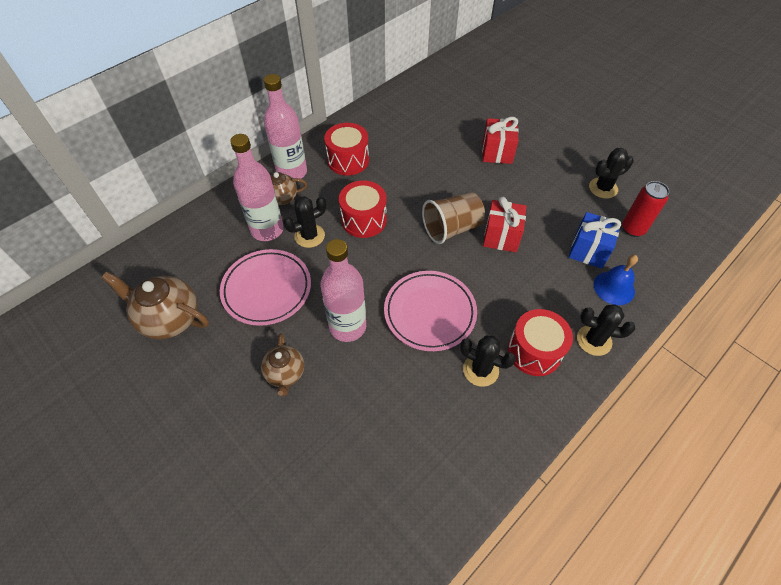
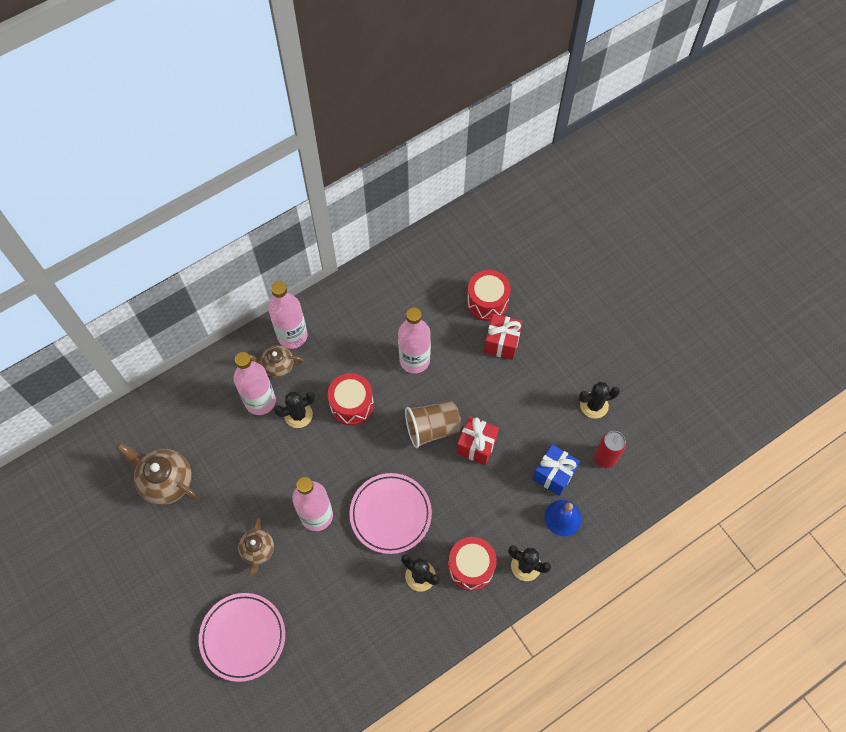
camera: 10 degrees right, 10 degrees up
(267, 289) = (252, 466): pink plate -> pink plate (243, 637)
(348, 160) = (350, 329): red drum -> red drum (487, 302)
(417, 176) = (414, 360): none -> pink bottle

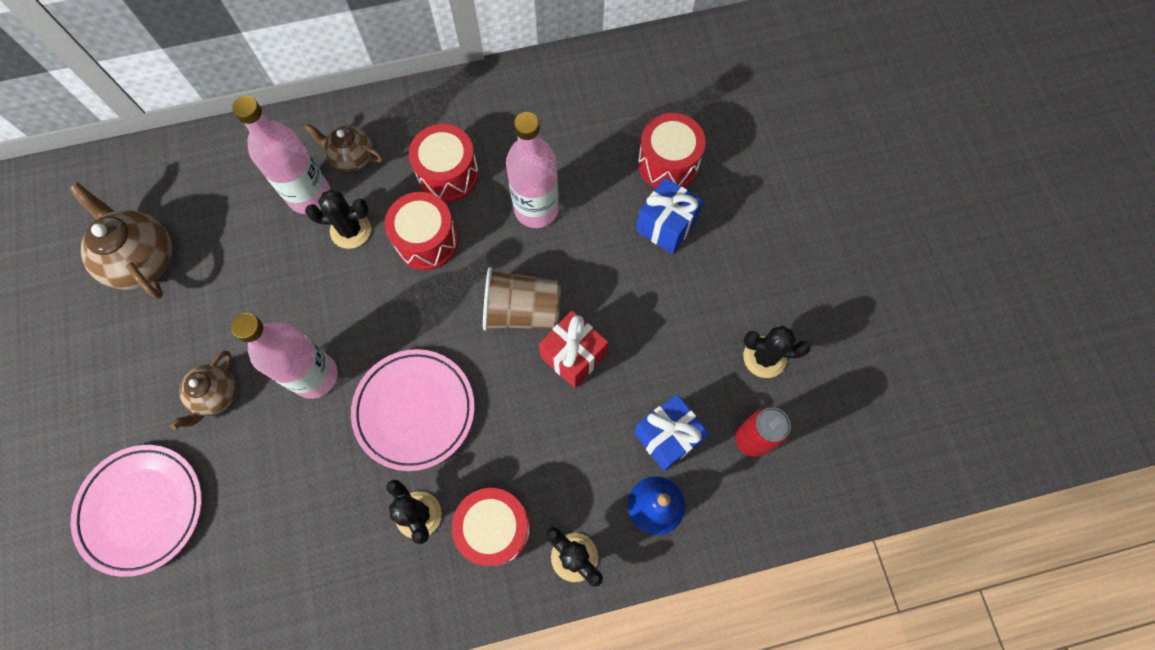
camera: 20 degrees right, 5 degrees up
(292, 336) = (388, 124): pink bottle -> none
(347, 356) = (448, 174): none -> red drum
(502, 343) = (666, 226): red gift -> blue gift

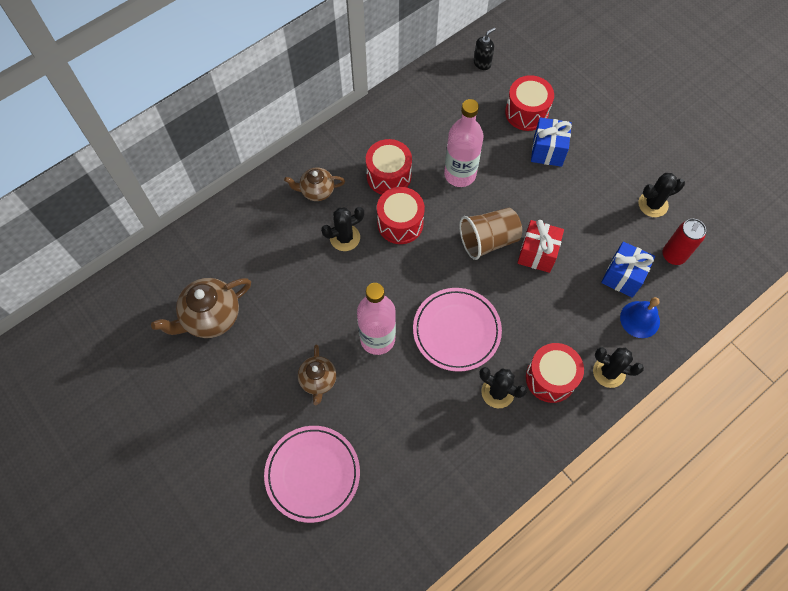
camera: 25 degrees left, 5 degrees down
(143, 259) = (211, 317): brown teapot -> brown teapot turned 60 degrees counterclockwise
(309, 195) = (303, 227): pink bottle -> none
(648, 76) = (482, 63): none -> black soap dispenser

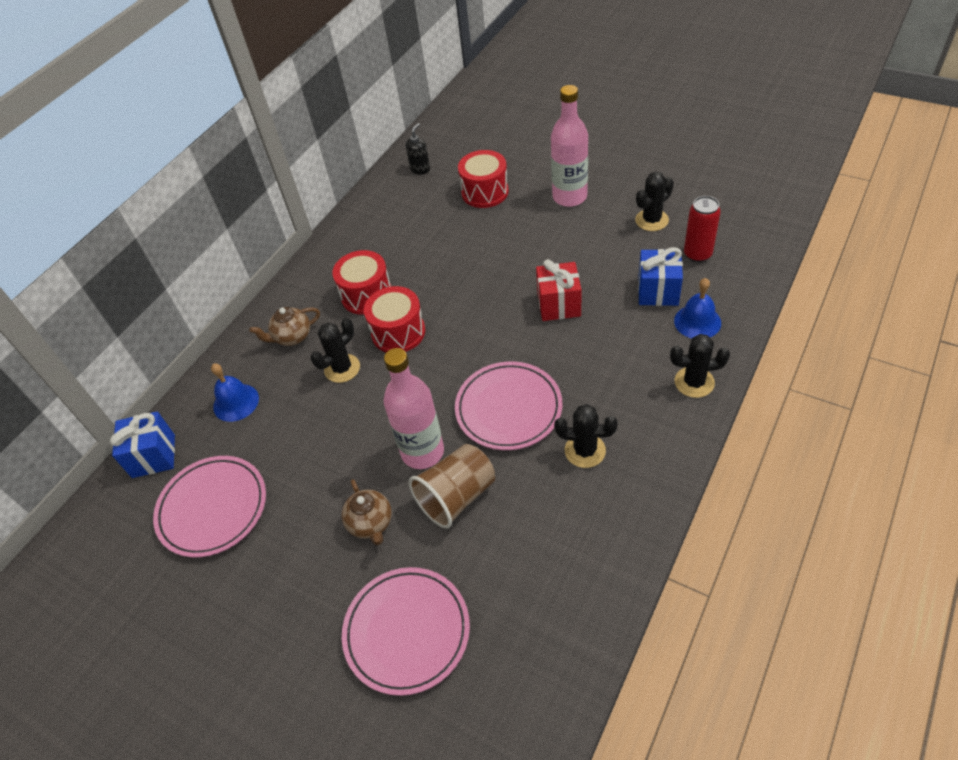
camera: 15 degrees left, 15 degrees down
(211, 317) = (213, 508): brown teapot -> pink plate
(255, 232) = (236, 402): none -> blue bell
(460, 174) = (442, 266): pink bottle -> pink bottle (569, 197)
(488, 240) = (501, 312): brown cup -> brown cup (456, 496)
(548, 151) = (523, 215): blue gift -> blue gift (154, 456)
(550, 378) = (635, 413): red drum -> none

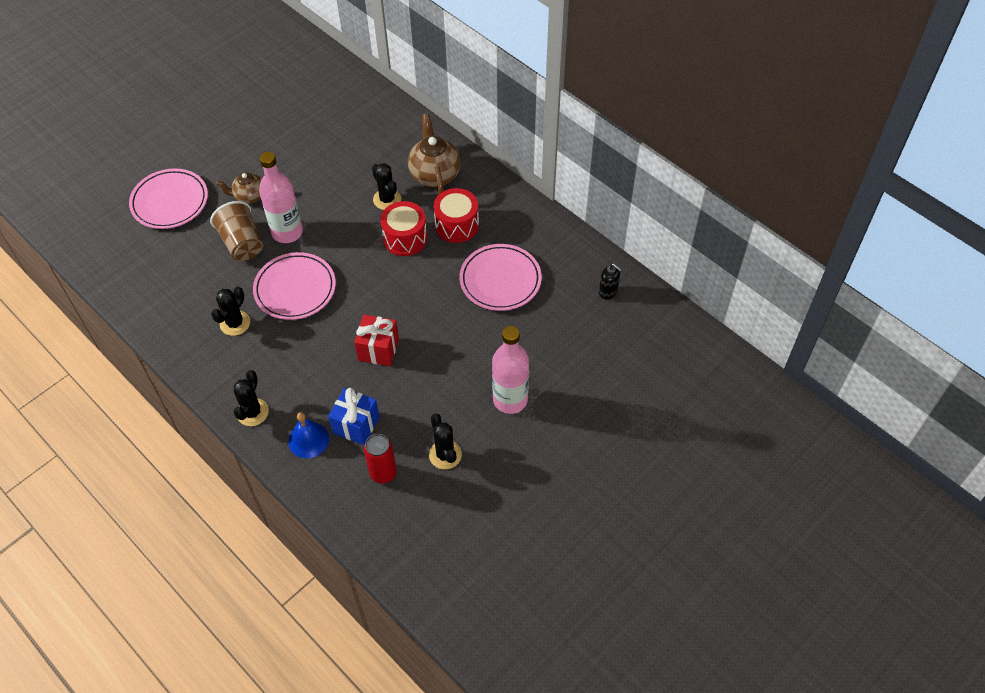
camera: 100 degrees right, 5 degrees up
(154, 456) = (365, 94): blue gift -> none
(213, 508) = (307, 121): pink plate -> pink plate (500, 280)
(236, 402) = (388, 138): blue bell -> none
(292, 337) = (435, 174): brown teapot -> brown teapot, size x1.62
(485, 192) = (549, 334): red drum -> none

